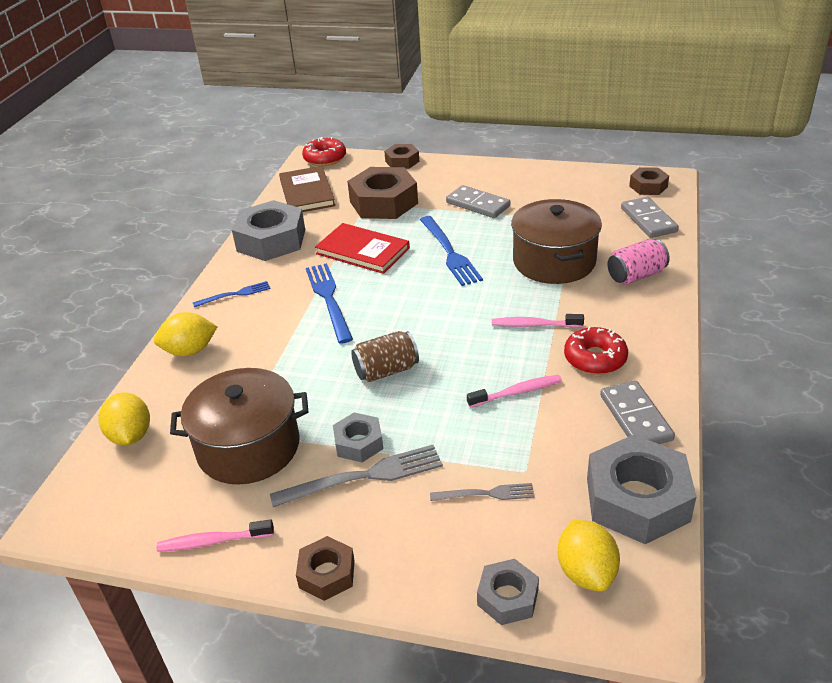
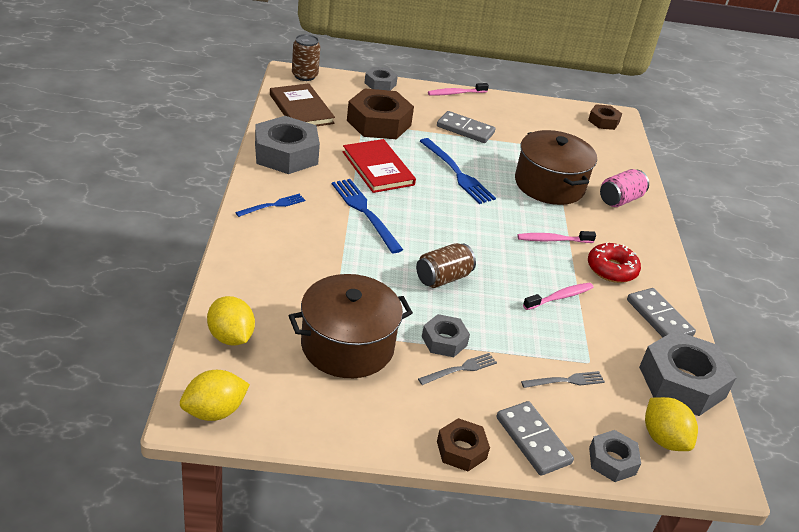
camera: 20 degrees left, 0 degrees up
(190, 351) = (252, 258): yellow lemon -> yellow lemon (214, 411)
(213, 541) = (351, 428): pink toothbrush -> pink toothbrush (455, 93)
(325, 158) = (304, 76): red donut -> brown can
(363, 251) = (378, 168): red book -> red book turned 45 degrees clockwise
(364, 476) = (460, 369): grey fork -> grey fork, size x0.58
(402, 161) = (380, 84): brown nut -> grey nut
(648, 220) = (613, 151): grey domino -> grey domino (533, 440)

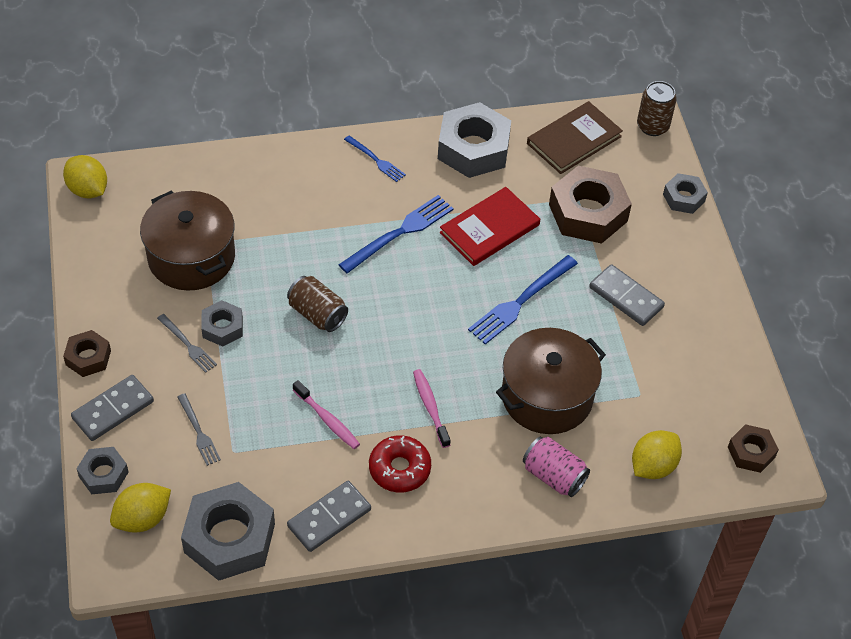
camera: 80 degrees right, 15 degrees up
(231, 337) = (175, 178): yellow lemon -> yellow lemon (653, 466)
(455, 93) = (713, 276): pink toothbrush -> none
(465, 130) = (626, 297): grey domino -> grey domino turned 60 degrees counterclockwise

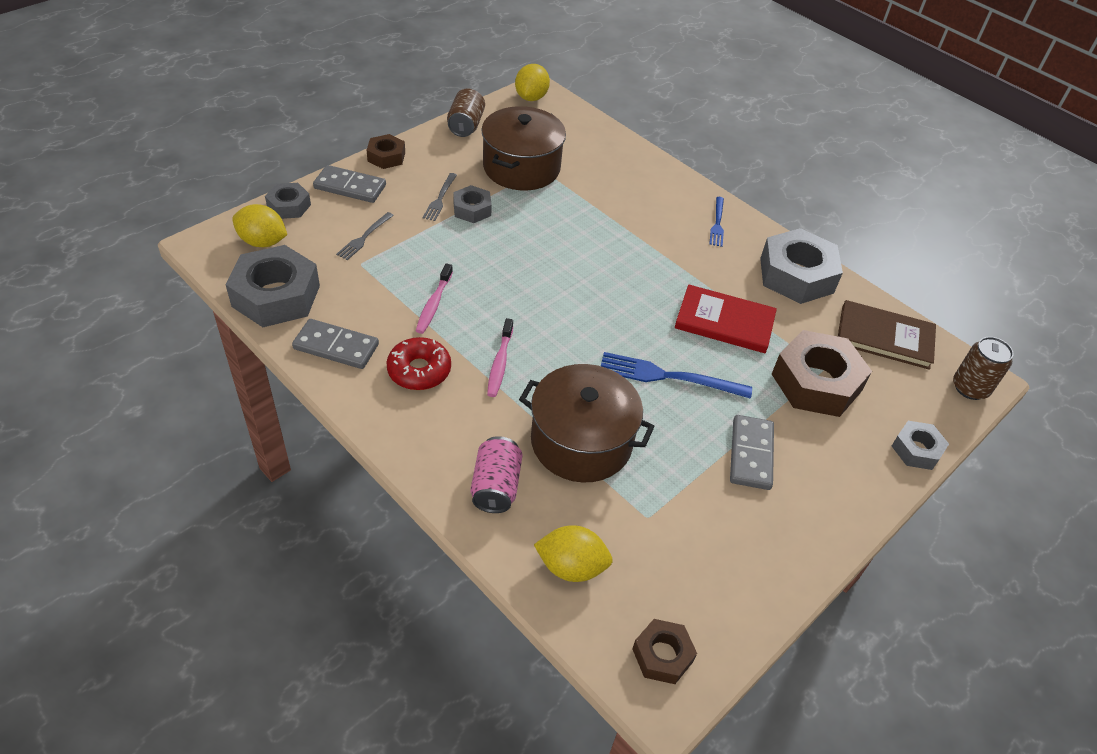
camera: 55 degrees right, 5 degrees down
(317, 314) = (532, 254): brown can -> brown can (465, 125)
(400, 232) = (661, 268): blue fork -> none
(430, 407) = (500, 363): pink toothbrush -> pink toothbrush turned 150 degrees clockwise

